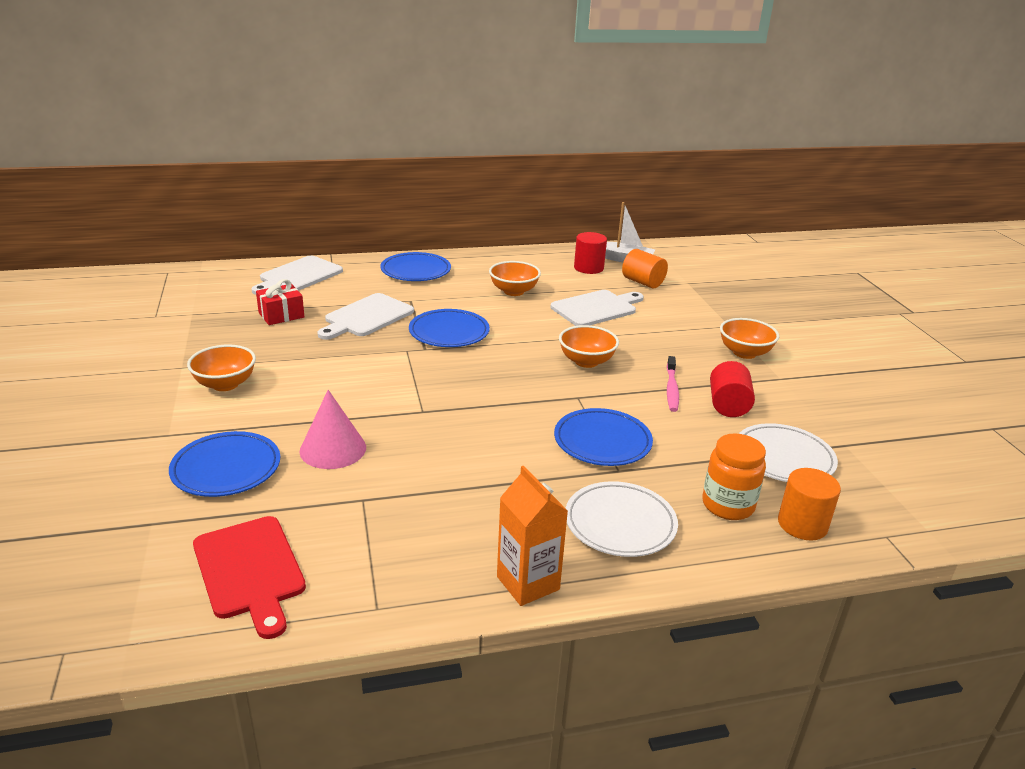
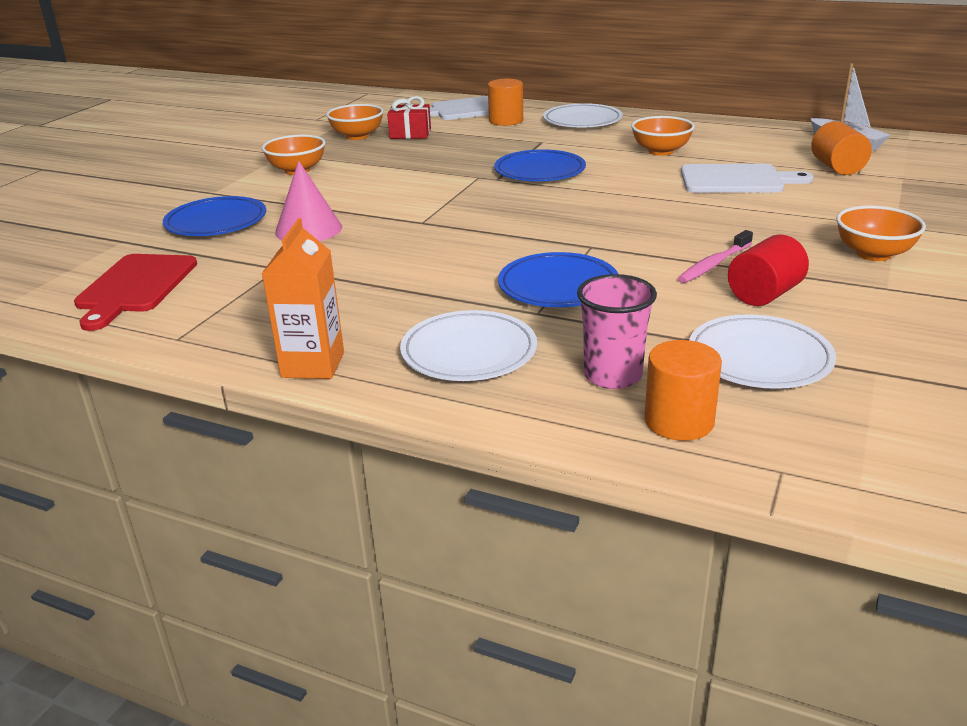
camera: 40 degrees right, 0 degrees up
(351, 282) = (506, 120): none -> orange cylinder
(367, 317) = (481, 147): white cutting board -> none
(415, 271) = (582, 121): blue plate -> white plate
(586, 361) = (649, 220): orange bowl -> orange bowl (357, 136)
(588, 268) = (785, 145): red cylinder -> none
(728, 505) = (613, 376): orange jar -> pink cup

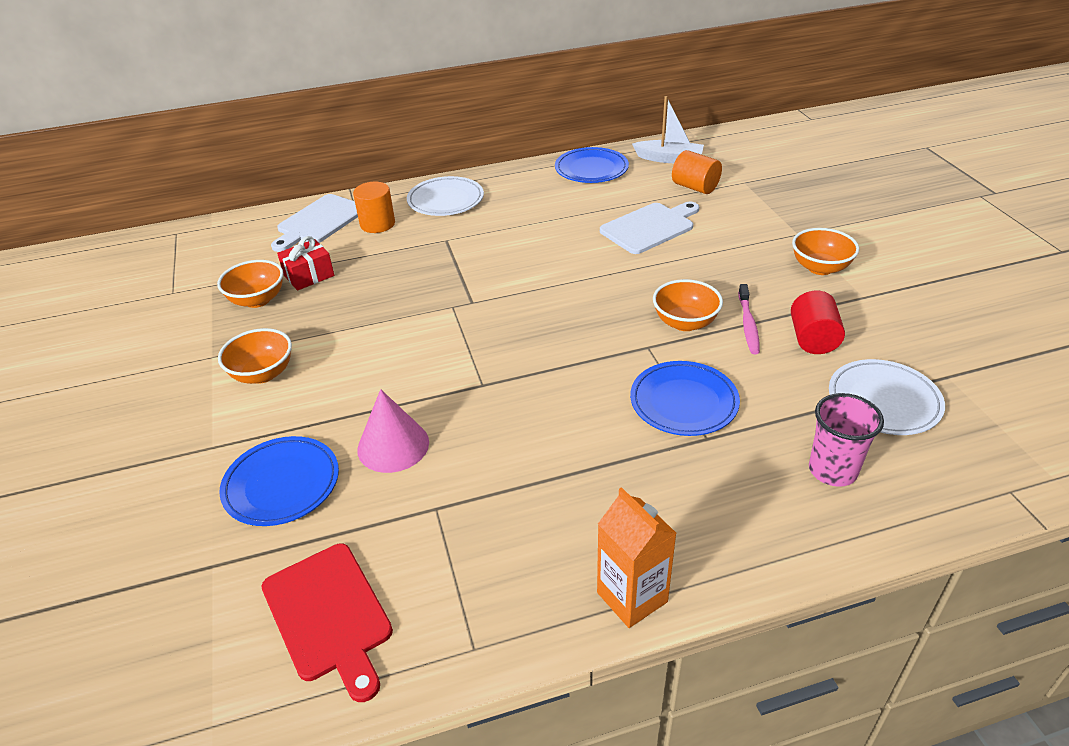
camera: 40 degrees left, 10 degrees up
(469, 352) = (719, 507): white plate -> none
(539, 171) = (495, 277): blue plate -> blue plate (591, 169)
(661, 151) = (556, 215): orange bowl -> orange bowl (685, 323)
(679, 421) = (917, 486): orange cylinder -> none

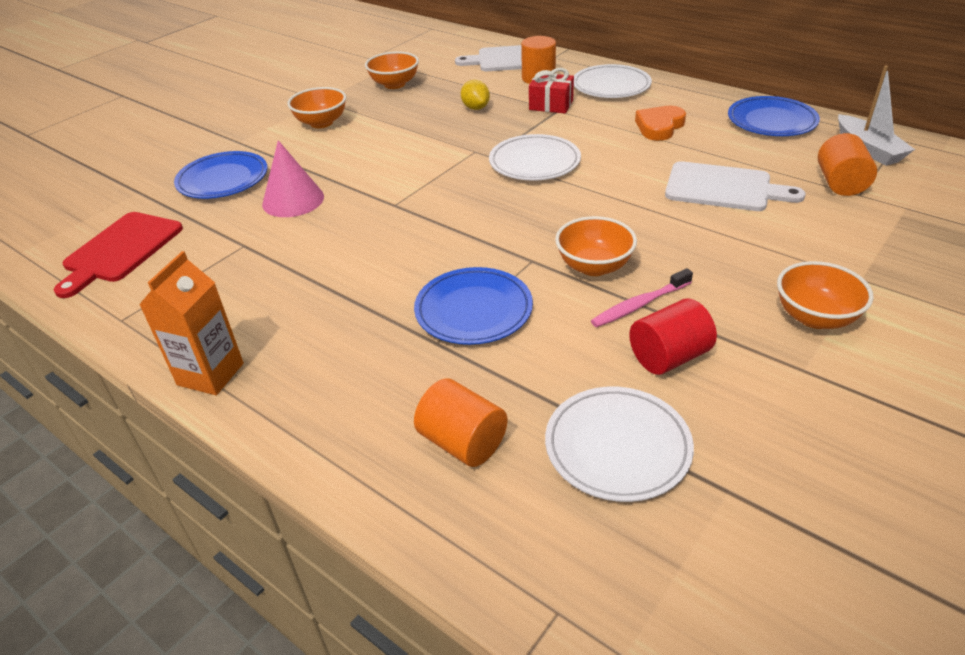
camera: 55 degrees right, 0 degrees up
(309, 275) = (442, 86): red gift -> red gift (551, 105)
(378, 275) = (475, 108): none -> yellow lemon
(512, 285) = (534, 162): none -> white plate
(537, 211) = (659, 127): none -> orange heart
(832, 470) = (462, 442): pink cup -> orange cylinder

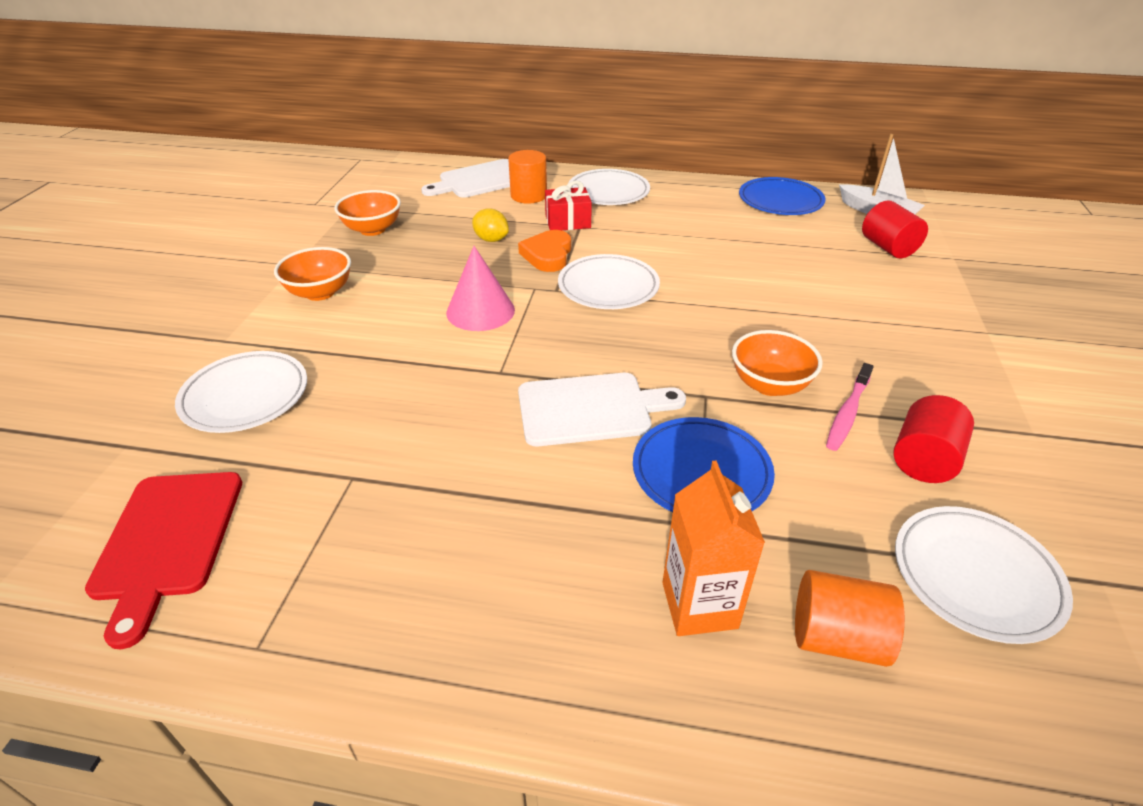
camera: 30 degrees left, 0 degrees up
(210, 374) = (463, 677): orange carton -> orange carton (699, 605)
(223, 180) = (245, 396): blue plate -> white plate
(293, 200) = (368, 399): pink cone -> pink cone (480, 311)
(659, 127) = (691, 225): orange heart -> orange heart (548, 255)
(723, 188) = (803, 273): white cutting board -> white cutting board (590, 409)
(815, 317) = (992, 379): orange bowl -> none
(840, 183) = (888, 248): orange cylinder -> red cylinder

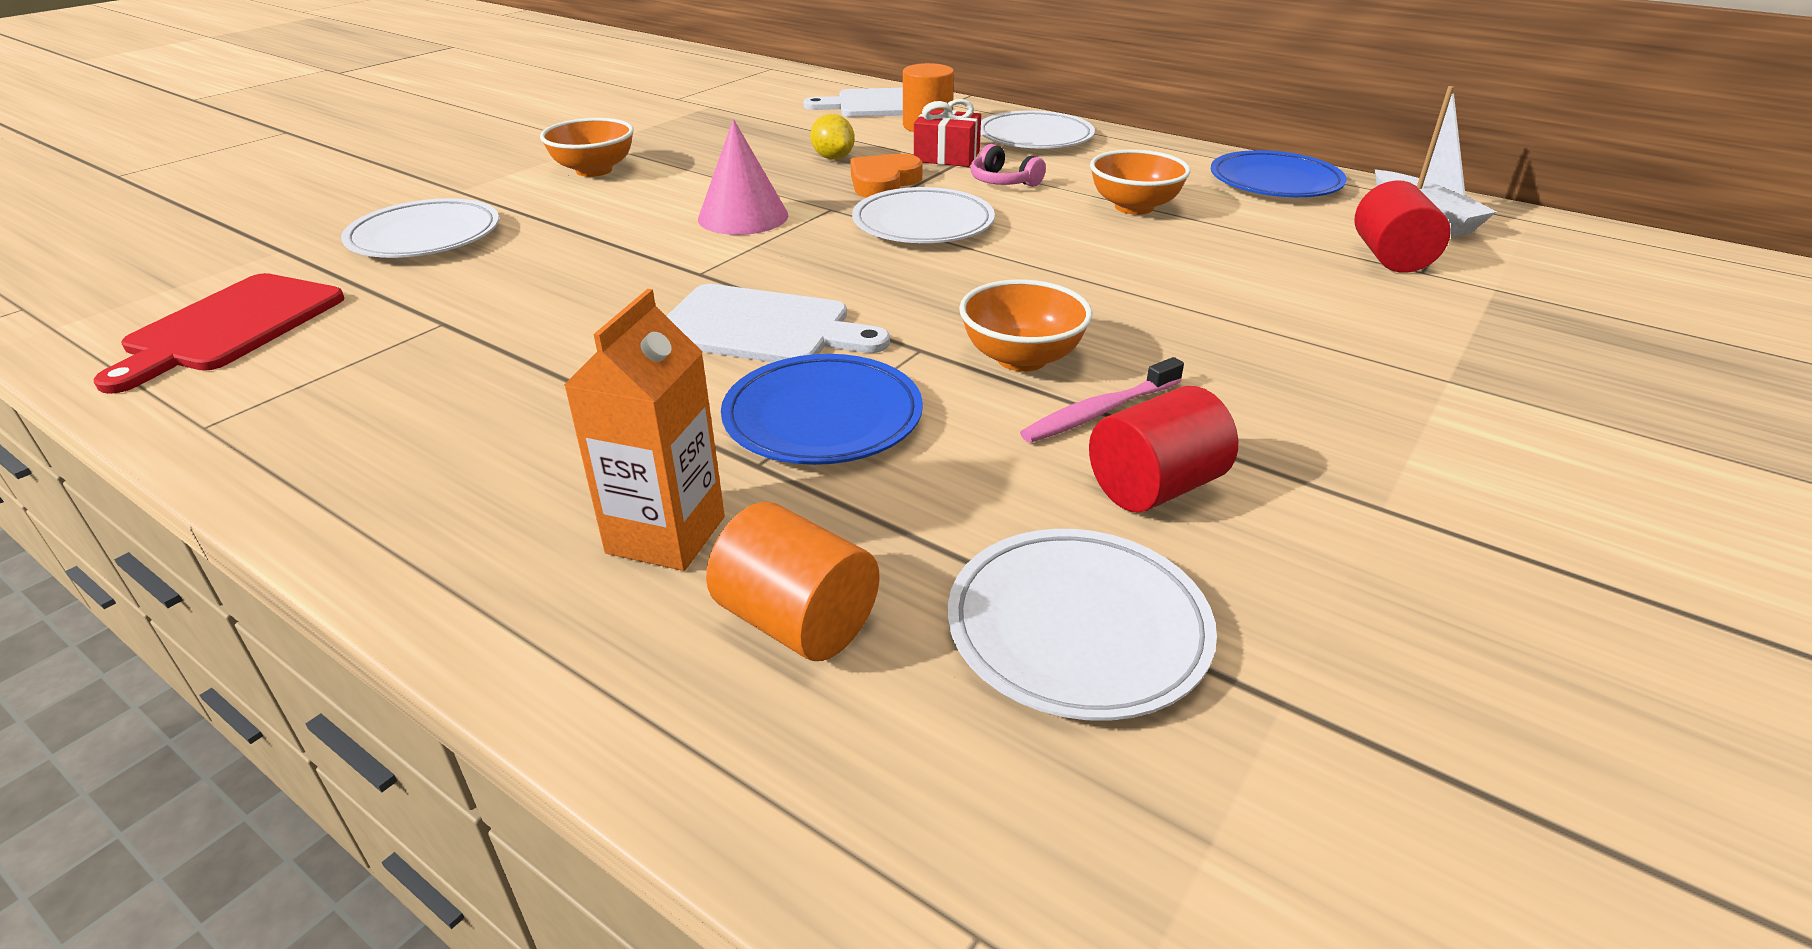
camera: 25 degrees right, 5 degrees down
(372, 229) = (711, 128): orange bowl -> orange bowl (1134, 207)
(624, 236) = (1003, 181): none -> pink headphones

